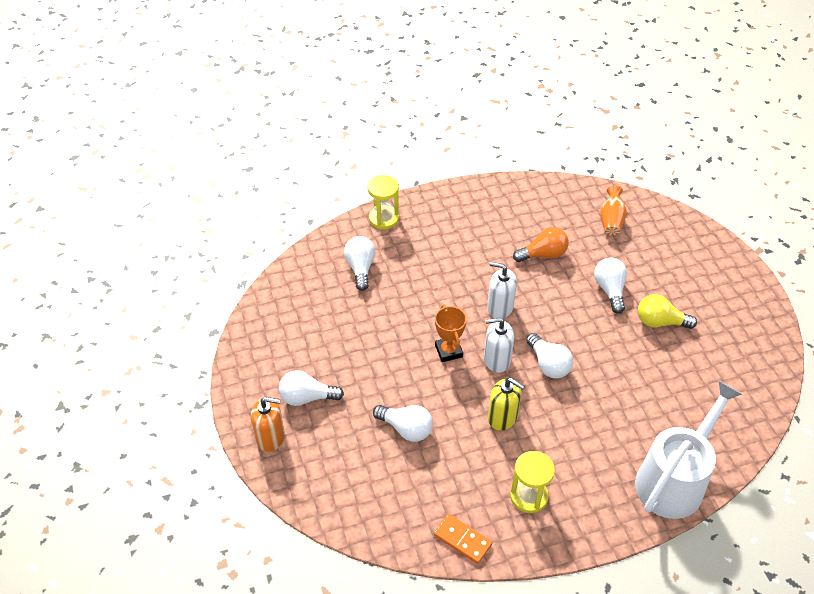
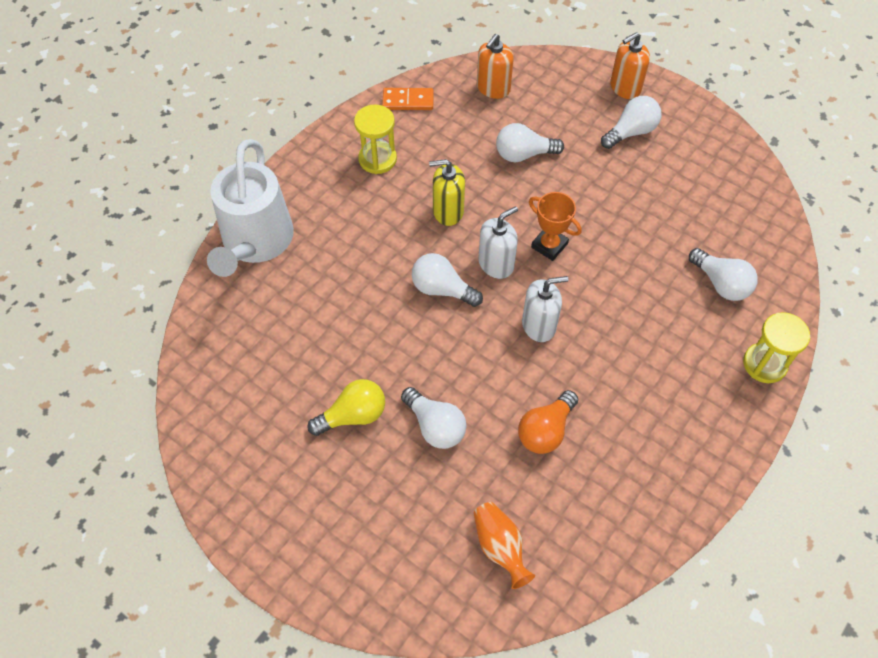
camera: 145 degrees right, 10 degrees up
(378, 505) = (493, 88): none -> orange soap dispenser

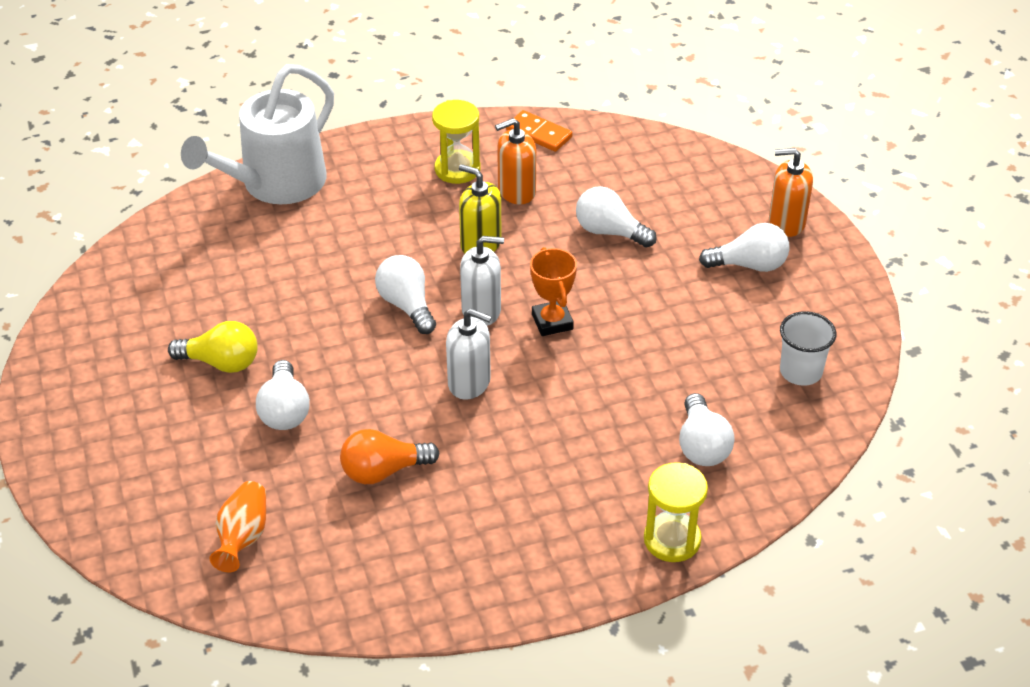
camera: 35 degrees right, 15 degrees down
(493, 88) = (639, 161): orange soap dispenser -> orange soap dispenser (516, 191)
(728, 194) = (800, 372): none -> white cup

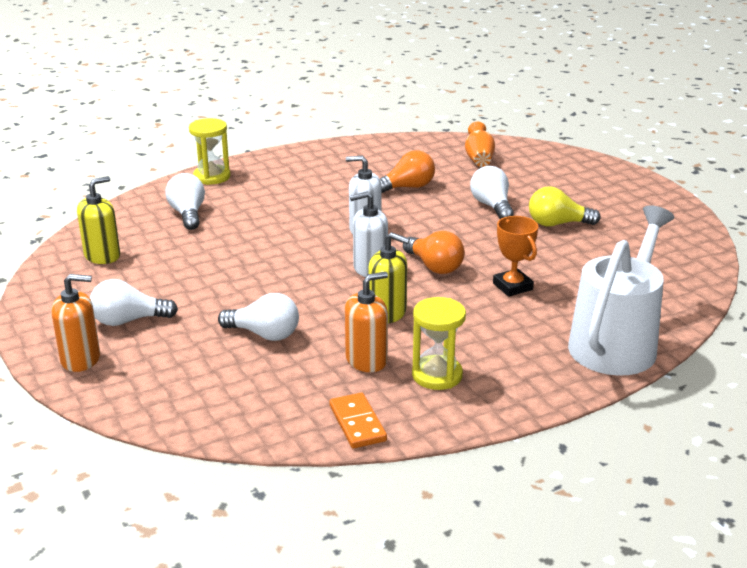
camera: 170 degrees right, 15 degrees down
(407, 305) = (434, 266): white light bulb -> orange light bulb
(539, 134) = (357, 423): orange domino -> orange domino turned 45 degrees clockwise
(552, 322) = (308, 267): orange trophy -> orange trophy (512, 286)
(800, 372) = (102, 256): white cup -> yellow soap dispenser

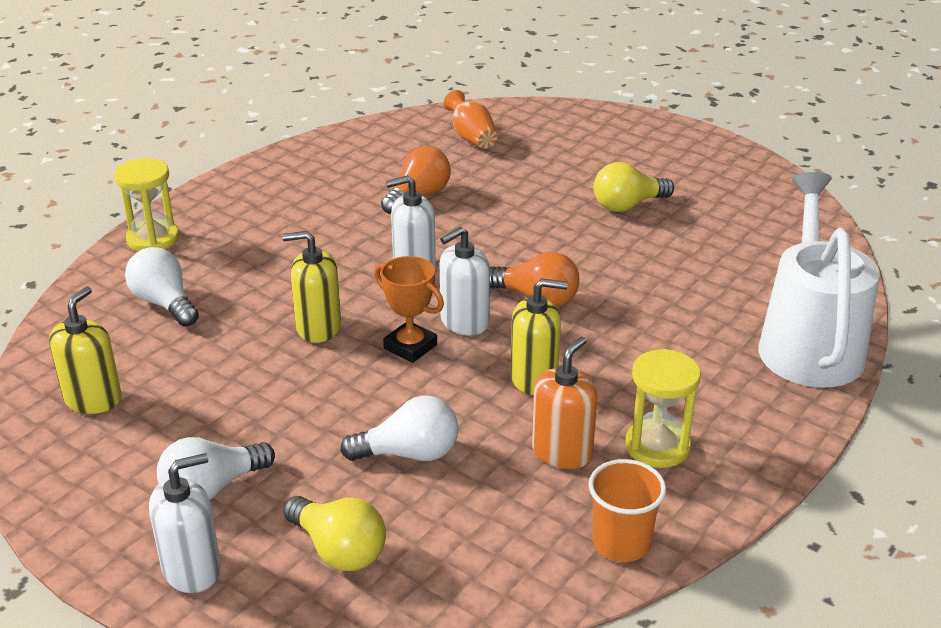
camera: 25 degrees left, 5 degrees up
(81, 359) = (192, 569): orange soap dispenser -> white soap dispenser
(173, 374) = (338, 550): none -> yellow light bulb
(270, 249) = (318, 328): none -> yellow soap dispenser
(357, 423) = (621, 543): orange domino -> orange cup
(492, 206) = (537, 199): white light bulb -> none
(512, 286) = (645, 301): orange trophy -> orange trophy (410, 347)

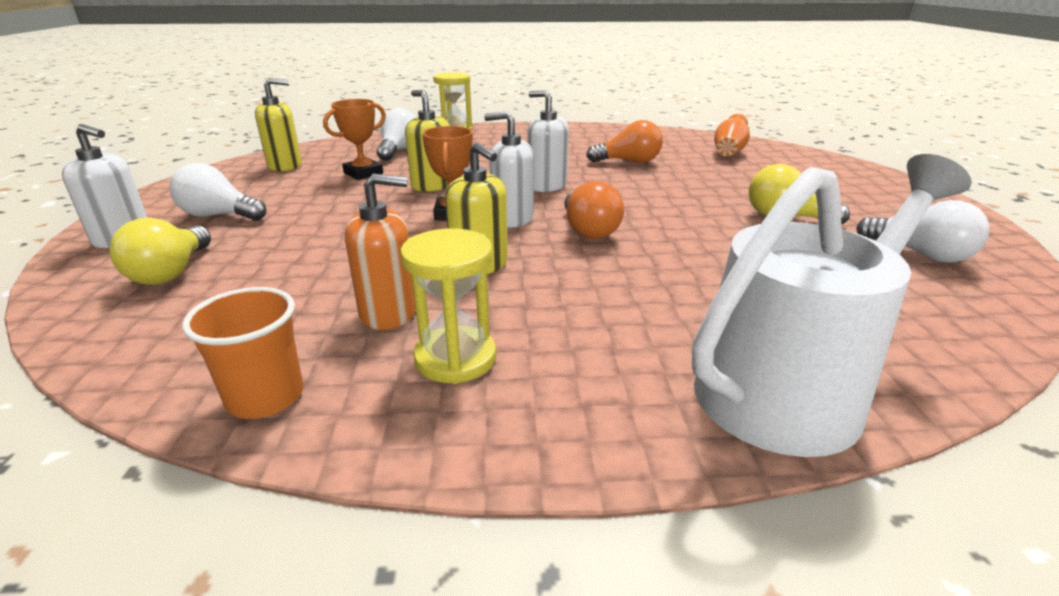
camera: 50 degrees right, 5 degrees down
(211, 355) = (363, 173): none -> orange trophy
(409, 453) = (318, 255): white light bulb -> white light bulb (920, 254)

